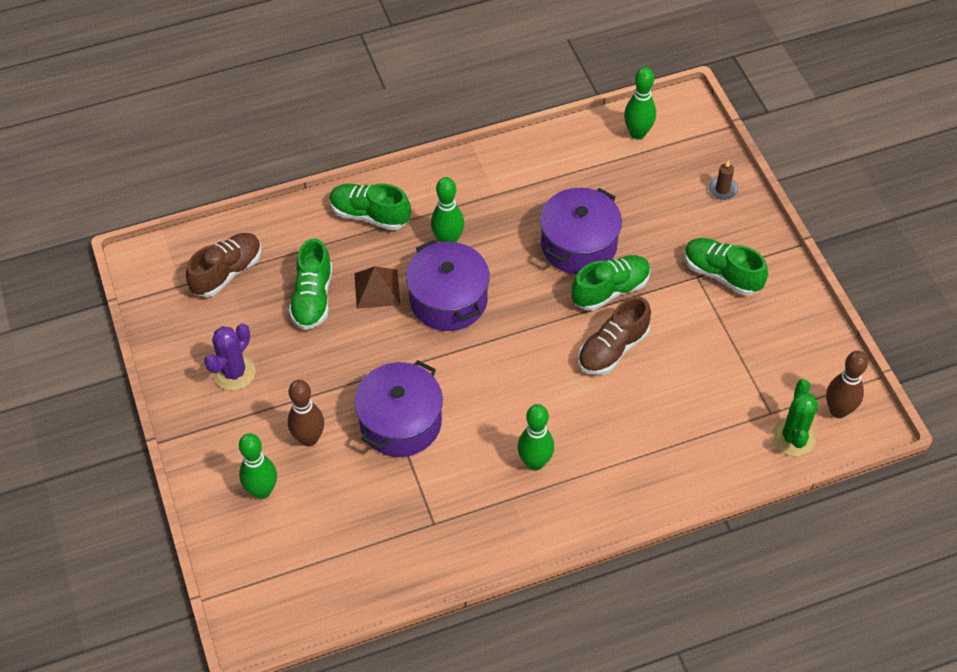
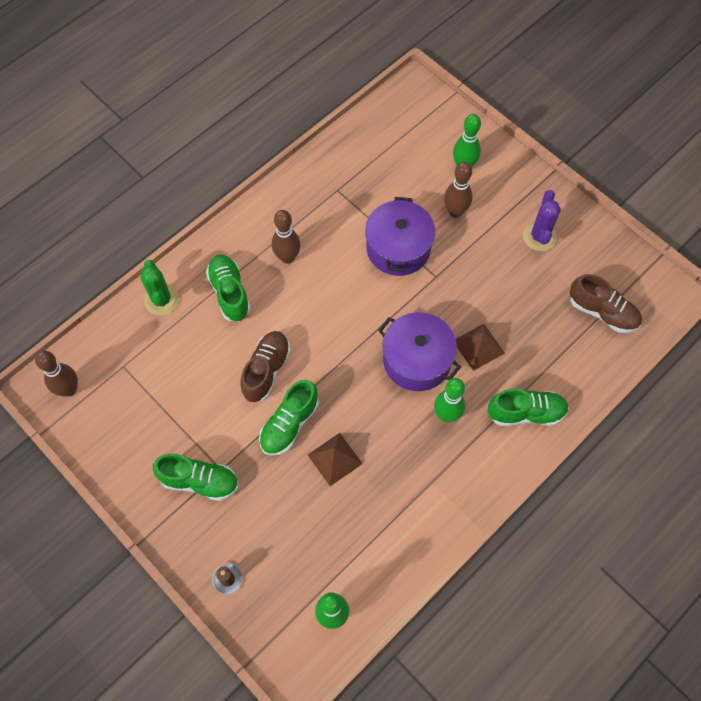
camera: 155 degrees right, 10 degrees up
(227, 272) = (602, 312): brown shoe -> brown shoe turned 75 degrees counterclockwise
(313, 298) = (522, 318): green shoe -> green shoe (229, 293)
(535, 462) = (287, 257): green bowling pin -> brown bowling pin
(579, 245) = (334, 459): purple pot -> brown pyramid
(793, 437) = (100, 352): green cactus -> green cactus (162, 300)

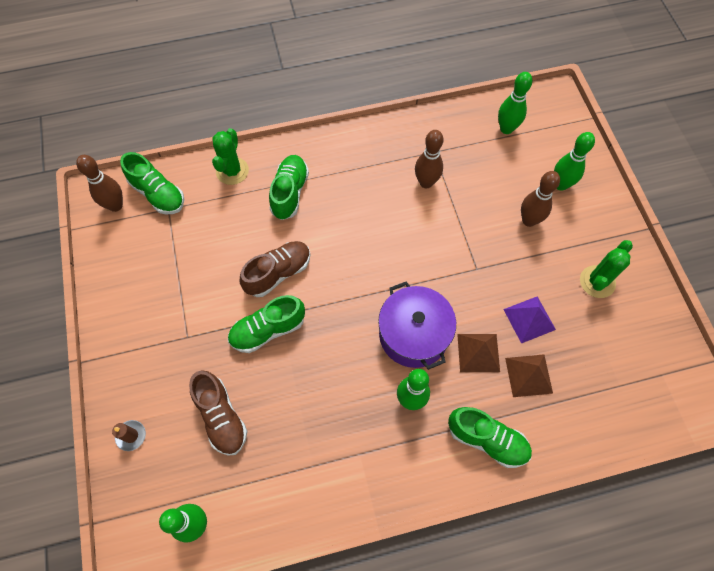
camera: 30 degrees right, 0 degrees up
(200, 481) = (164, 337): green shoe -> green shoe (158, 194)
(287, 257) = (356, 187): brown bowling pin -> brown bowling pin (426, 182)
(334, 459) = (287, 382): brown pyramid -> brown pyramid (528, 375)
(388, 137) = (506, 129): none -> green bowling pin
(398, 248) = (457, 227): purple pot -> none
(503, 297) = (529, 319): none -> purple pyramid
(539, 236) = (597, 282): purple cactus -> green cactus
(602, 312) = (620, 384): brown shoe -> brown shoe (221, 417)

